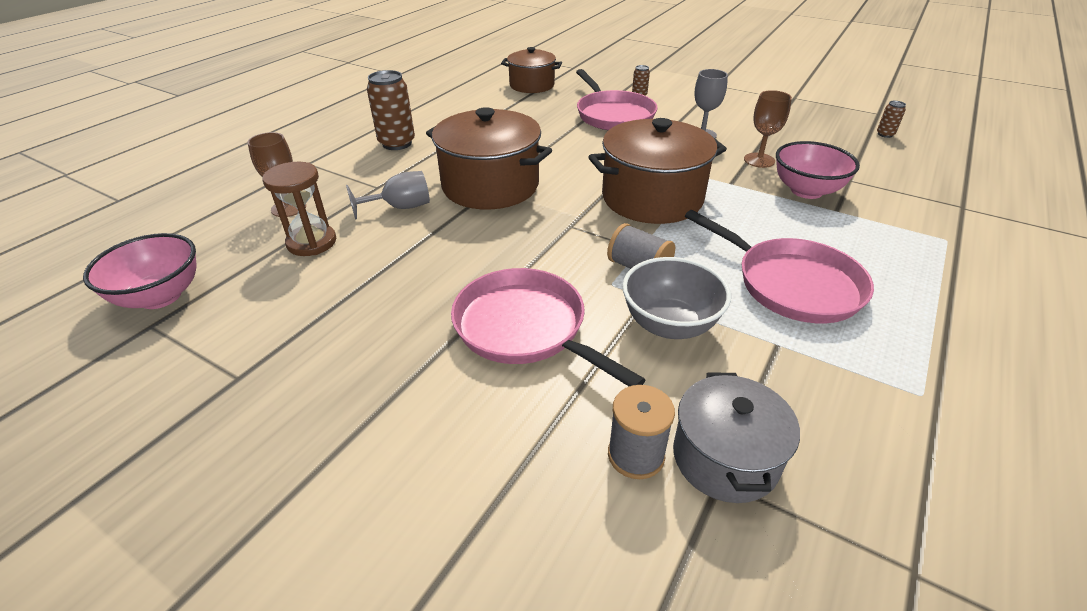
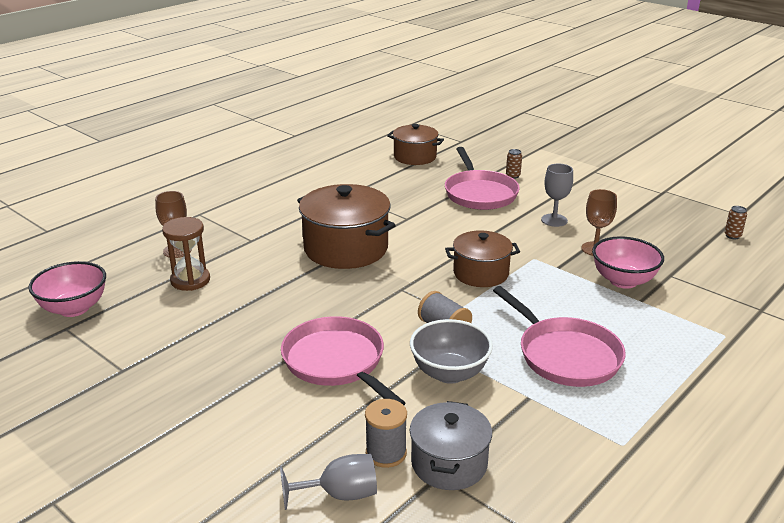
camera: 10 degrees right, 10 degrees down
(397, 143) = (277, 203): brown can -> none
(400, 207) = (266, 259): grey goblet -> grey goblet (340, 494)
(652, 198) = (481, 273): brown pot -> brown pot, size x0.63

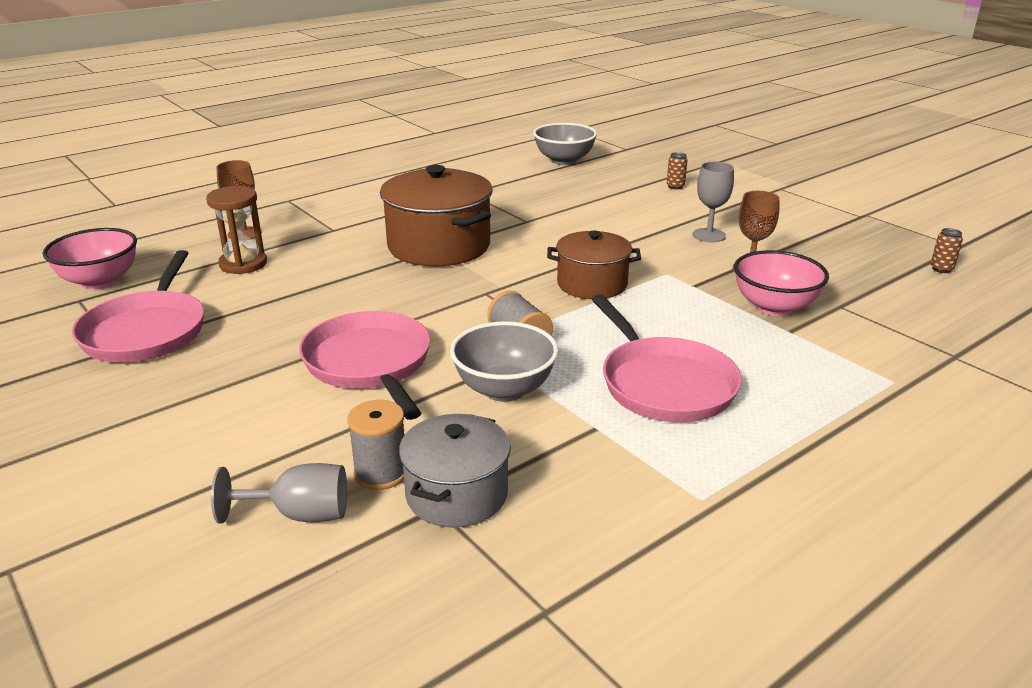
camera: 10 degrees right, 0 degrees up
(415, 157) = (564, 161): brown pot -> grey bowl
(479, 193) = (626, 201): pink pan -> pink pan (146, 331)

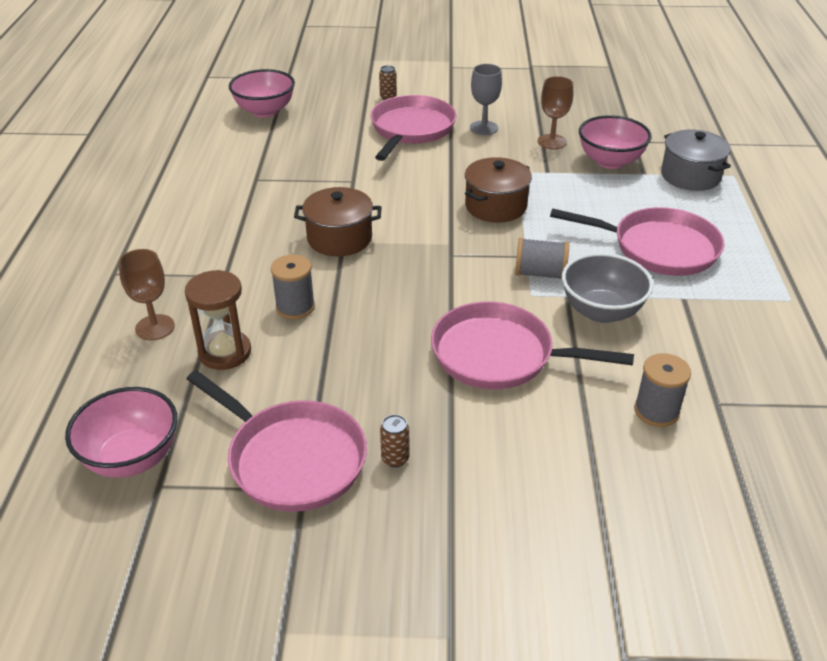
camera: 50 degrees left, 10 degrees up
(300, 514) = (676, 469): grey goblet -> none
(327, 265) = (295, 307): none -> grey spool
(439, 246) = (339, 238): brown pot -> brown pot, size x0.63
(456, 494) = (710, 388): grey pot -> grey pot (690, 176)
(564, 161) = (265, 111): grey bowl -> pink bowl
(644, 211) = (411, 129): none -> pink pan
(941, 269) = (629, 87): brown can -> brown can (395, 458)

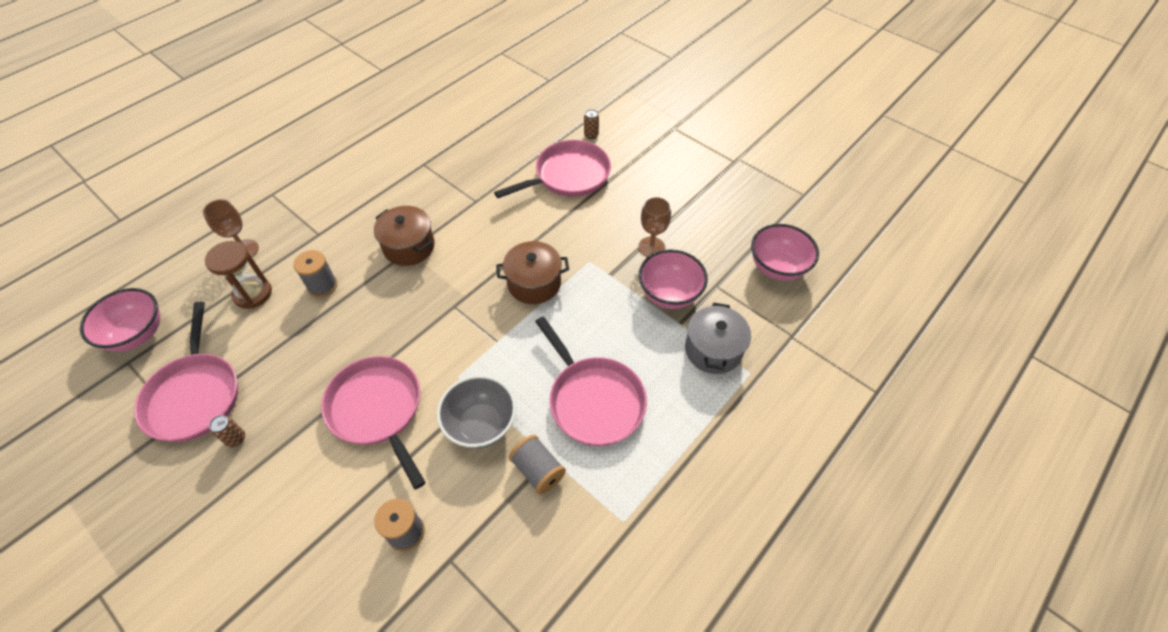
camera: 40 degrees right, 15 degrees up
(265, 111) = (498, 105): pink bowl -> pink bowl (777, 267)
(483, 128) = (619, 204): grey goblet -> none
(540, 273) = (486, 363): grey spool -> grey spool (538, 470)

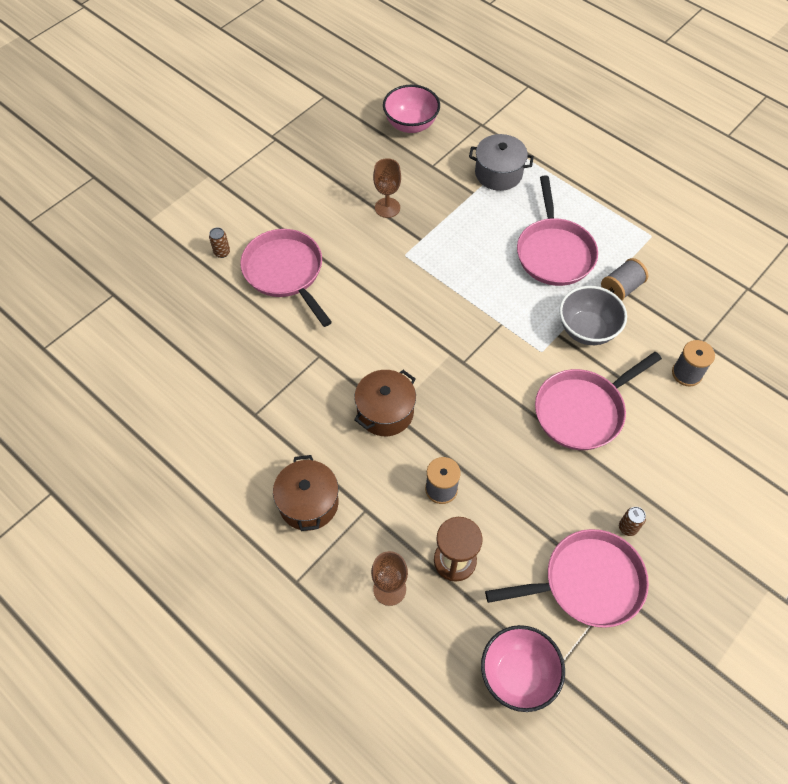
camera: 90 degrees left, 5 degrees up
(534, 283) = (433, 297): brown pot -> brown pot (308, 503)
(593, 400) = (554, 252): pink pan -> pink pan turned 120 degrees clockwise
(669, 294) = (442, 198): pink bowl -> none

